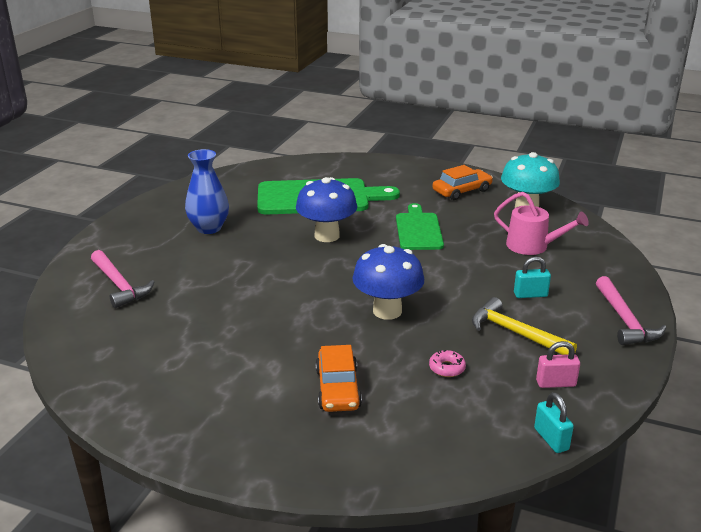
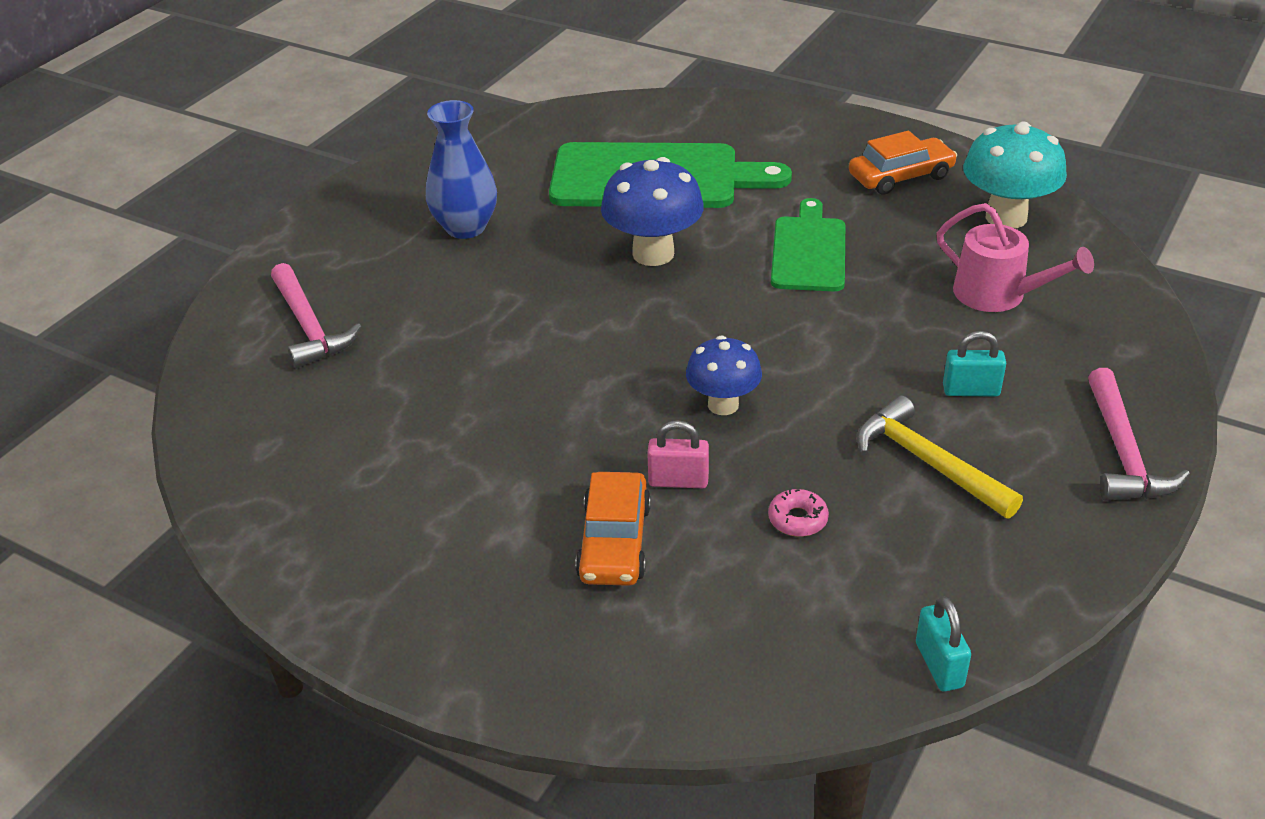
camera: 10 degrees right, 10 degrees up
(387, 311) = (723, 405): blue mushroom -> blue mushroom, size x0.65
(555, 383) = (972, 563): pink padlock -> pink padlock (678, 481)

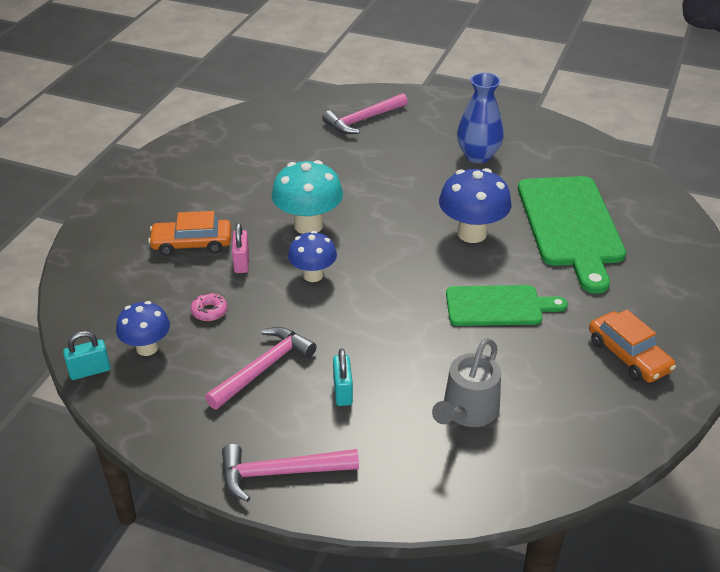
camera: 80 degrees right, 0 degrees up
(883, 593) = (147, 348): none -> blue mushroom
(927, 462) = (263, 368): yellow hammer -> pink hammer
(998, 295) = (467, 411): pink watering can -> grey watering can
(1006, 217) = (587, 421): turquoise mushroom -> turquoise mushroom (308, 225)

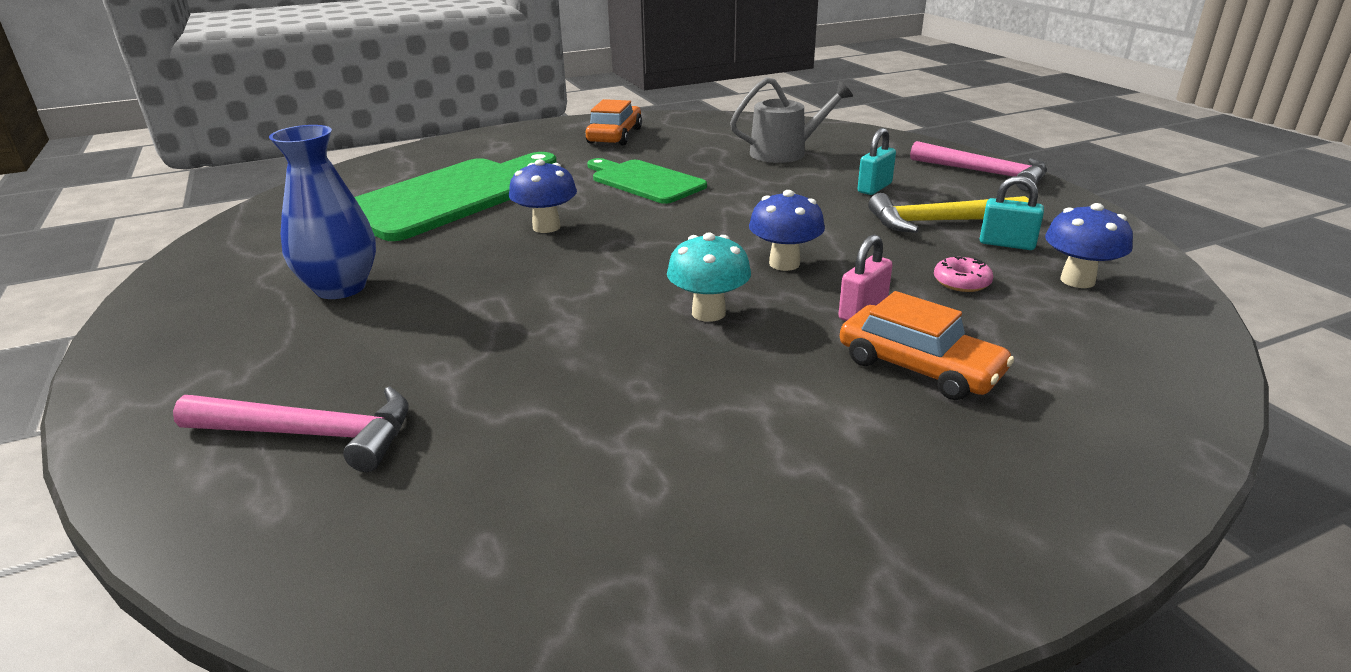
camera: 135 degrees left, 10 degrees down
(90, 371) = (1174, 287): turquoise padlock -> turquoise padlock (1007, 244)
(263, 368) = (938, 222): pink hammer -> yellow hammer
(308, 225) = (708, 313): turquoise mushroom -> turquoise mushroom, size x0.65
(472, 233) = (546, 227): blue mushroom -> blue mushroom, size x0.65

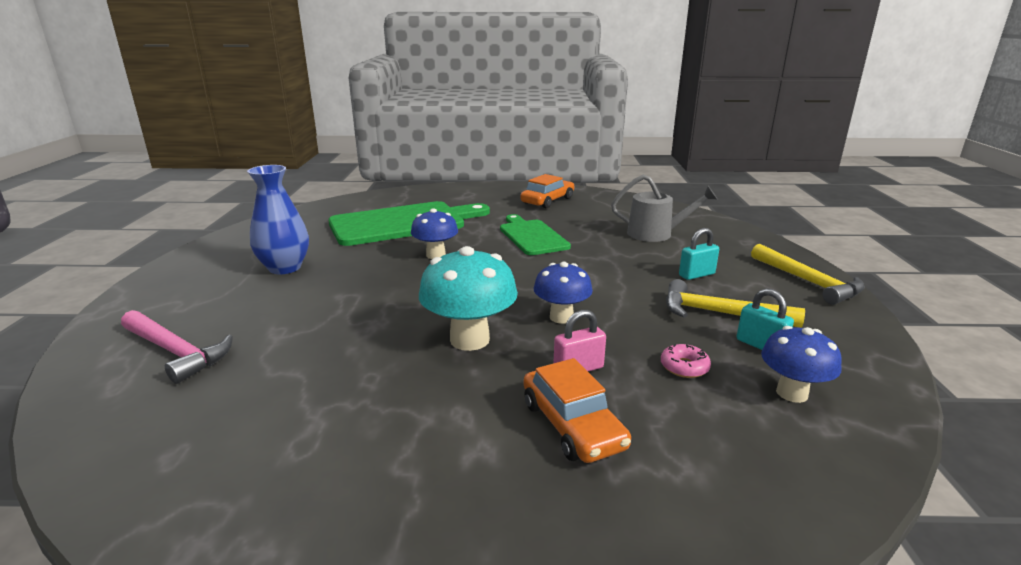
camera: 25 degrees right, 5 degrees down
(708, 313) = (469, 339): turquoise mushroom -> turquoise mushroom, size x1.54
(985, 173) = (808, 282): pink hammer -> yellow hammer

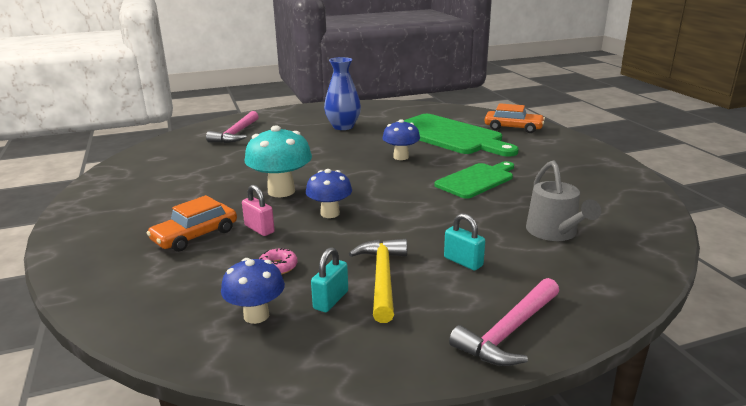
camera: 70 degrees right, 0 degrees up
(547, 201) = (580, 171): orange car -> orange car (513, 128)
(808, 282) = (509, 332): yellow hammer -> pink hammer

